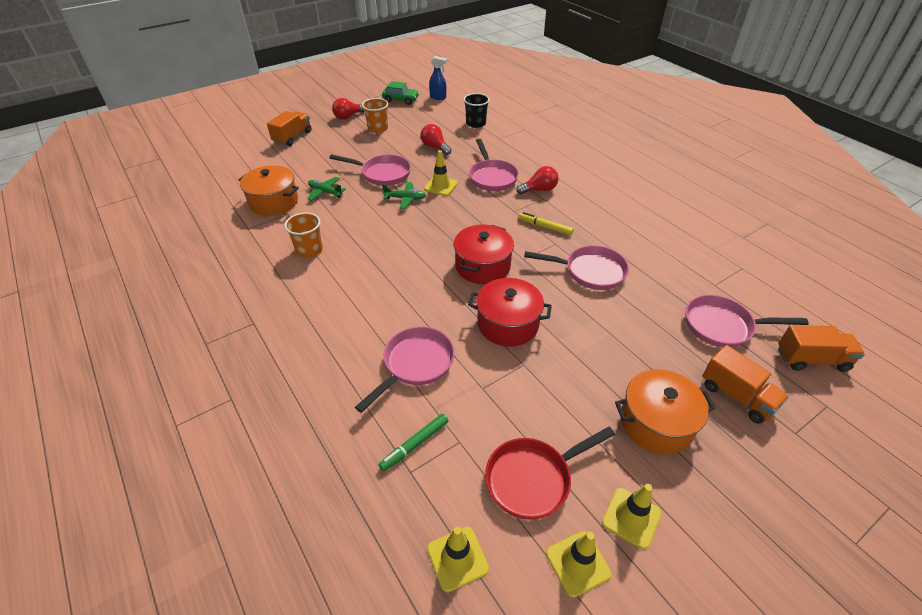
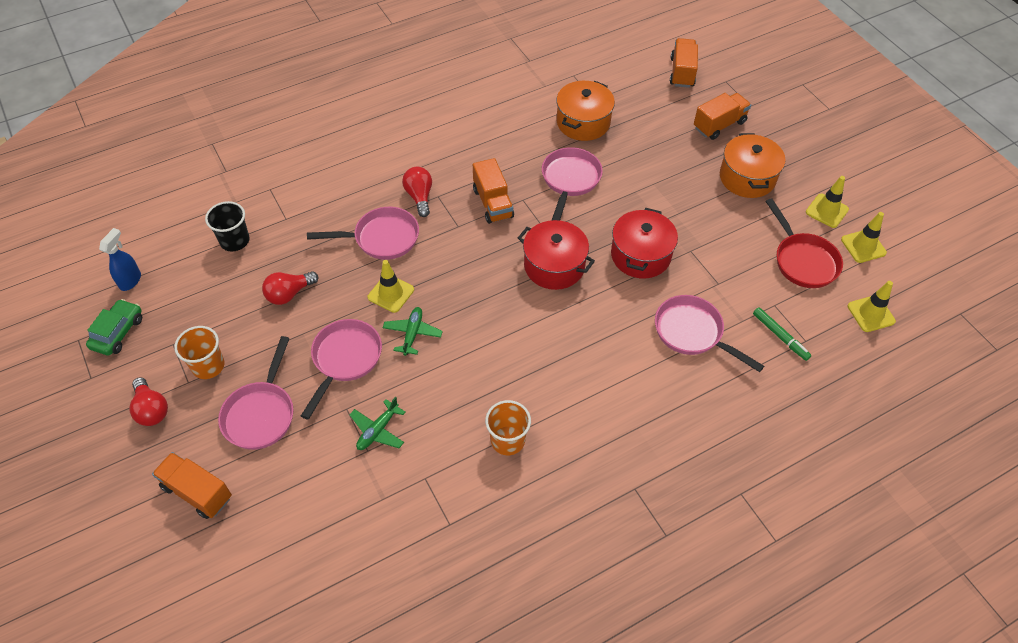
camera: 85 degrees left, 10 degrees up
(274, 202) = (390, 497): orange pot -> orange pot (583, 122)
(545, 227) = (493, 203): yellow marker -> orange truck
(722, 326) = (646, 110): pink pan -> pink pan (261, 414)

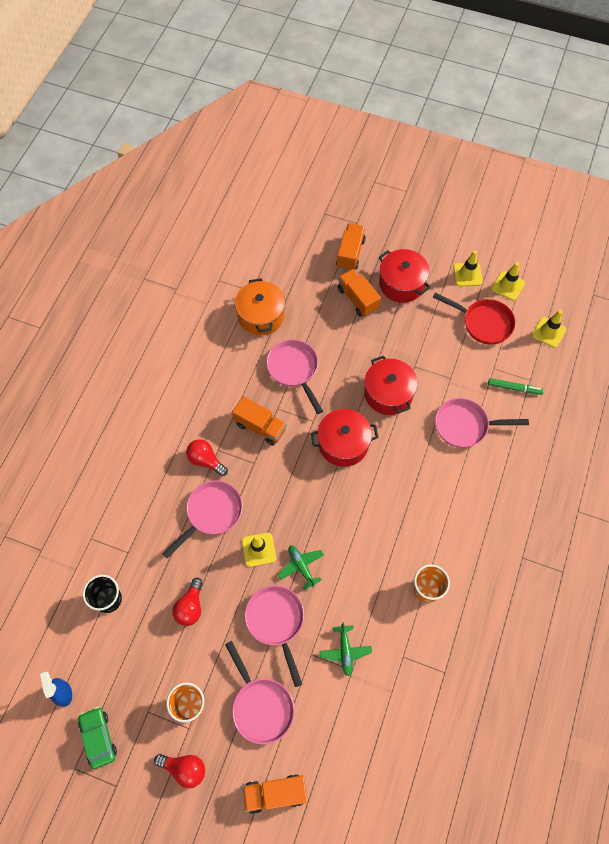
camera: 40 degrees left, 10 degrees up
(682, 72) = (290, 226): orange truck -> orange truck (357, 299)
(747, 178) = (401, 284): orange pot -> red pot

